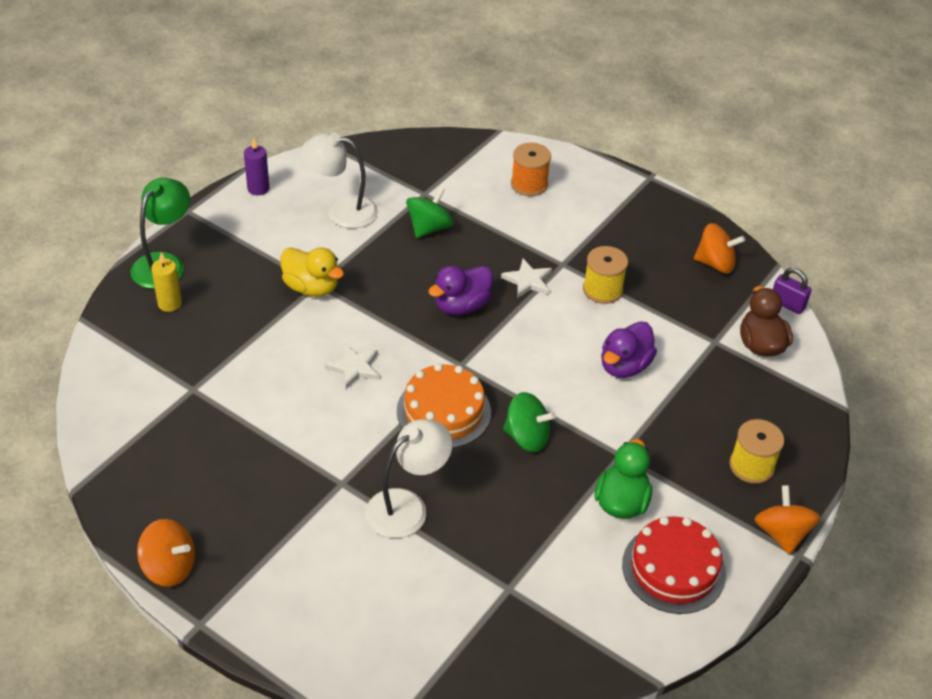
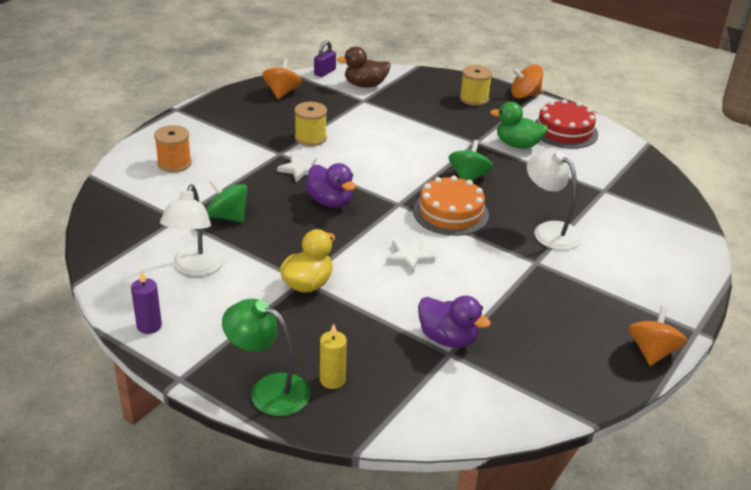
camera: 90 degrees left, 10 degrees down
(624, 366) = (391, 135): purple duck -> purple duck (448, 338)

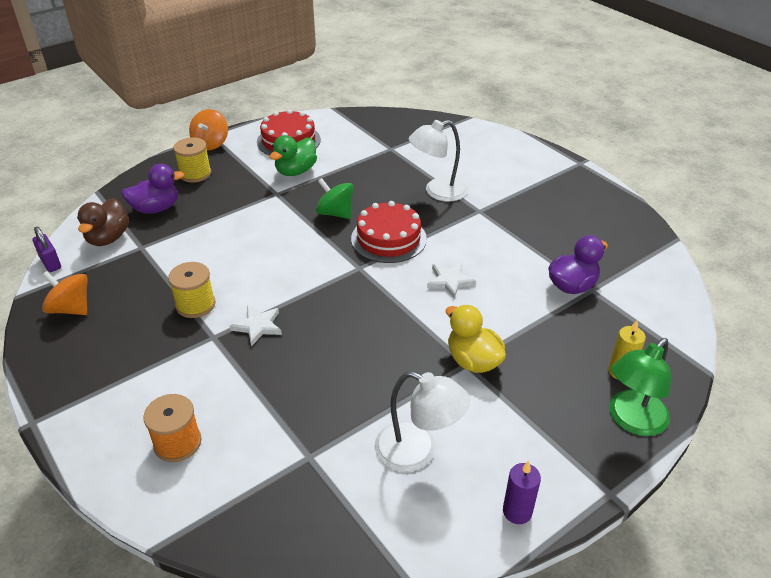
camera: 70 degrees left, 5 degrees up
(227, 216) = (325, 406): green spinning top -> none
(330, 202) = (334, 315): purple duck -> purple duck (156, 208)
(450, 213) = (388, 238): orange cake -> red cake
(652, 352) = (601, 189): orange spinning top -> none

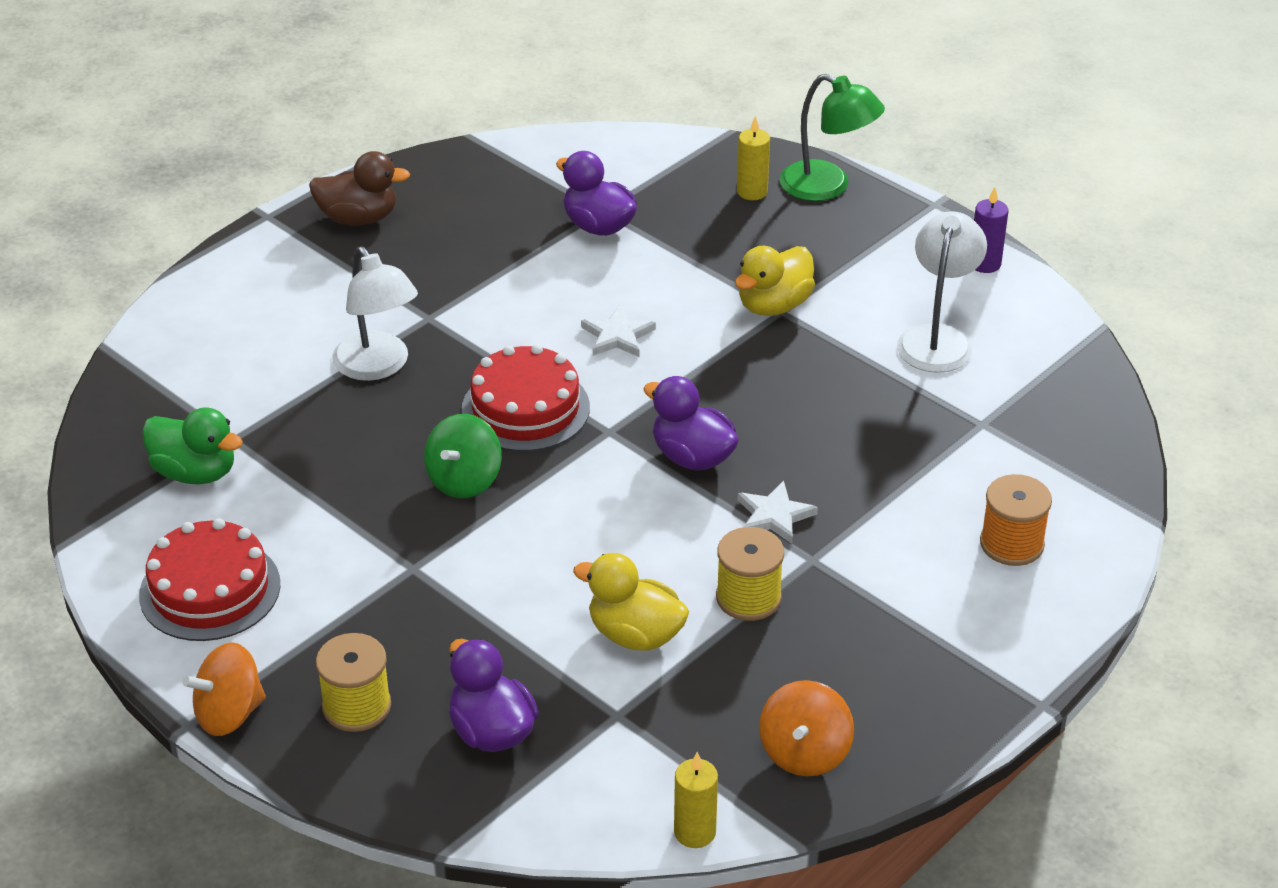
camera: 100 degrees left, 0 degrees up
(50, 263) = (695, 832): purple padlock -> yellow candle
(108, 238) = (602, 772): brown duck -> brown duck (359, 218)
(191, 259) = (635, 634): none -> yellow duck
(211, 143) = (229, 713): orange spinning top -> orange spinning top turned 150 degrees clockwise
(296, 171) = (330, 556): green duck -> green duck (195, 472)
(324, 298) = (692, 457): none -> purple duck

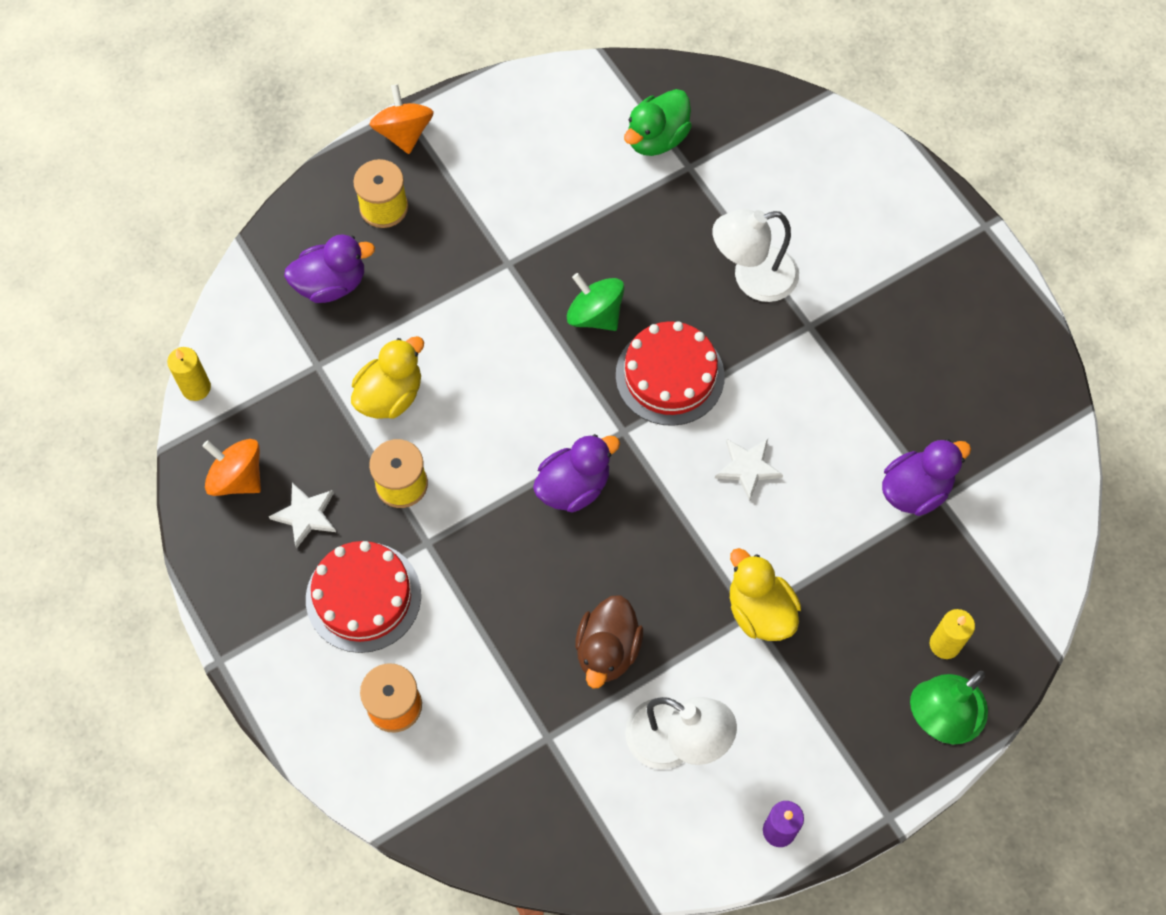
camera: 105 degrees right, 25 degrees up
(210, 589) = (527, 135): red cake -> red cake (363, 597)
(359, 218) = (967, 295): brown duck -> brown duck (607, 650)
(774, 516) = (485, 529): white star -> white star (306, 515)

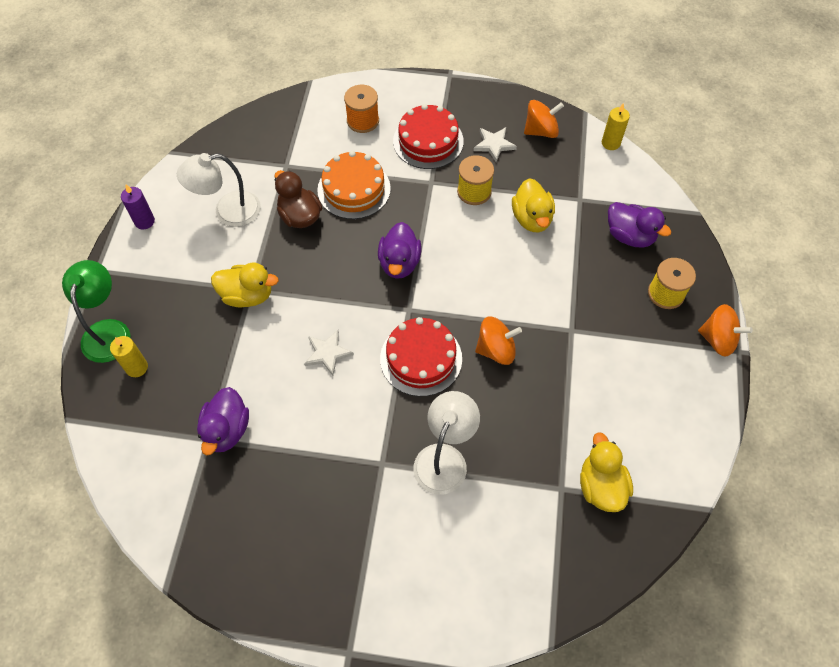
camera: 130 degrees right, 5 degrees down
(331, 284) = (629, 236): purple duck -> purple duck turned 75 degrees counterclockwise
(514, 622) = (354, 189): none -> orange cake
(595, 315) = (496, 350): green spinning top -> orange spinning top
(657, 138) = (601, 486): green duck -> yellow duck

